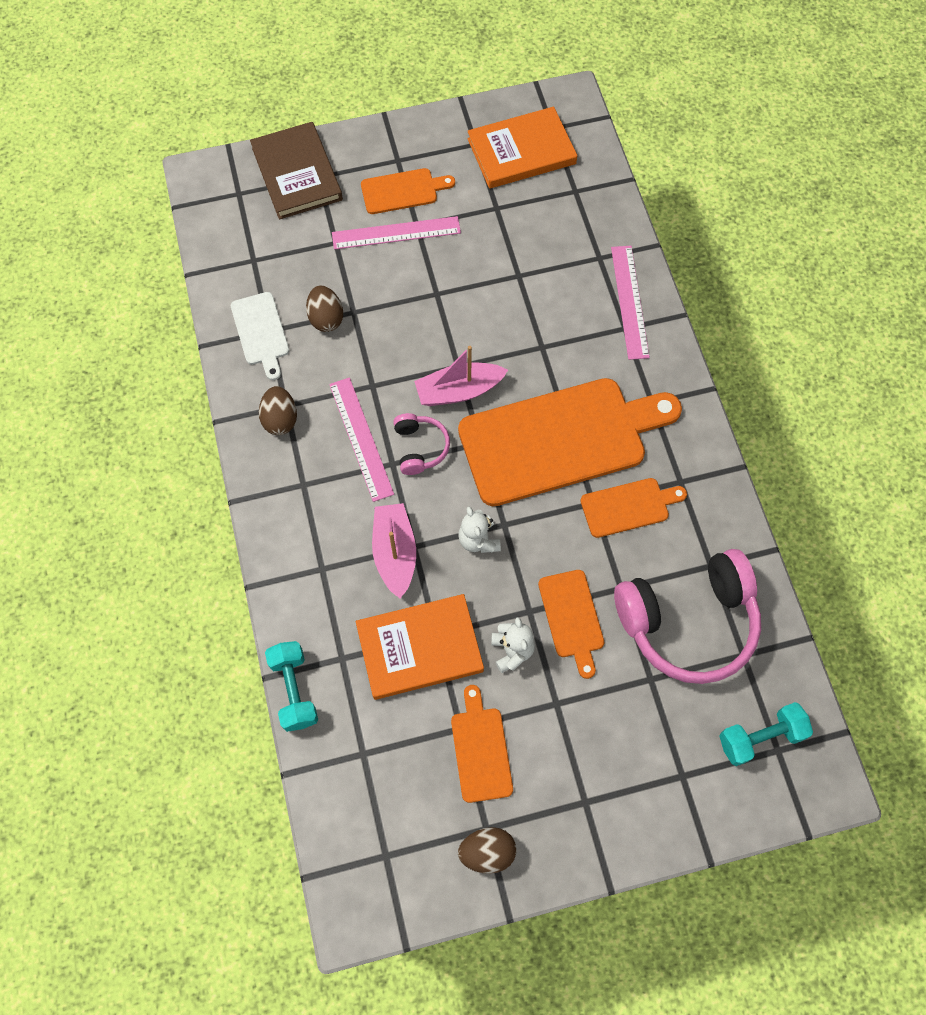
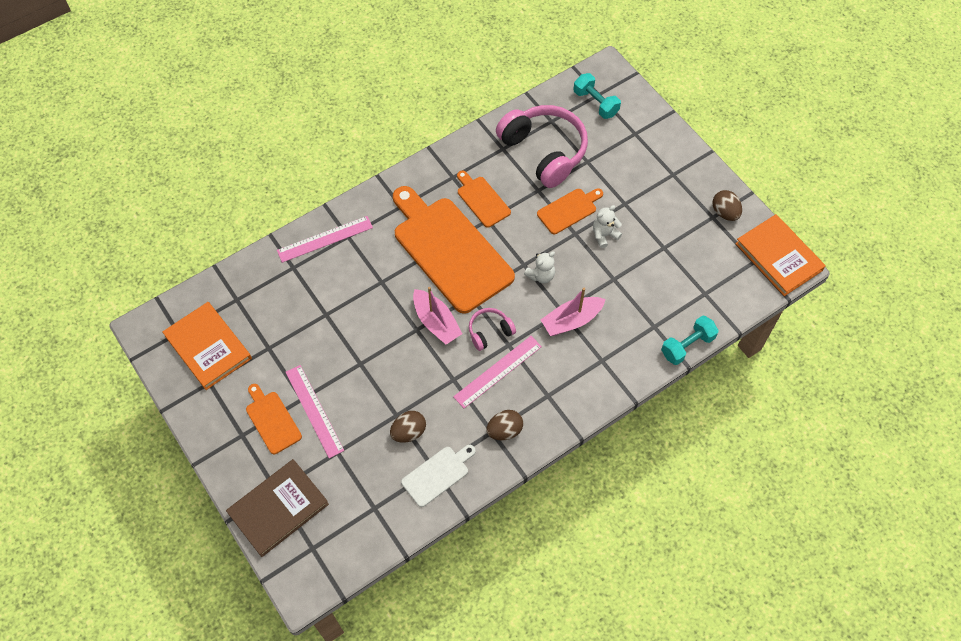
camera: 110 degrees left, 5 degrees down
(419, 648) = (626, 285): orange book -> orange book (778, 257)
(481, 749) = (671, 233): orange cutting board -> none

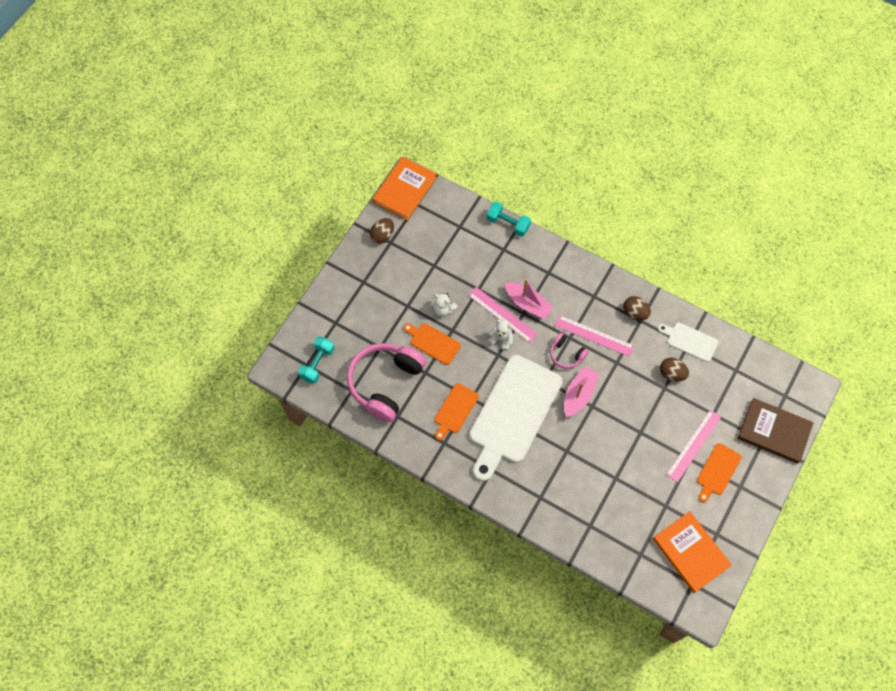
camera: 115 degrees left, 5 degrees up
(208, 347) = (690, 552): orange book -> orange book turned 60 degrees counterclockwise
(325, 239) = (552, 514): pink ruler -> pink ruler (502, 314)
(449, 250) = (513, 413): orange cutting board -> white cutting board

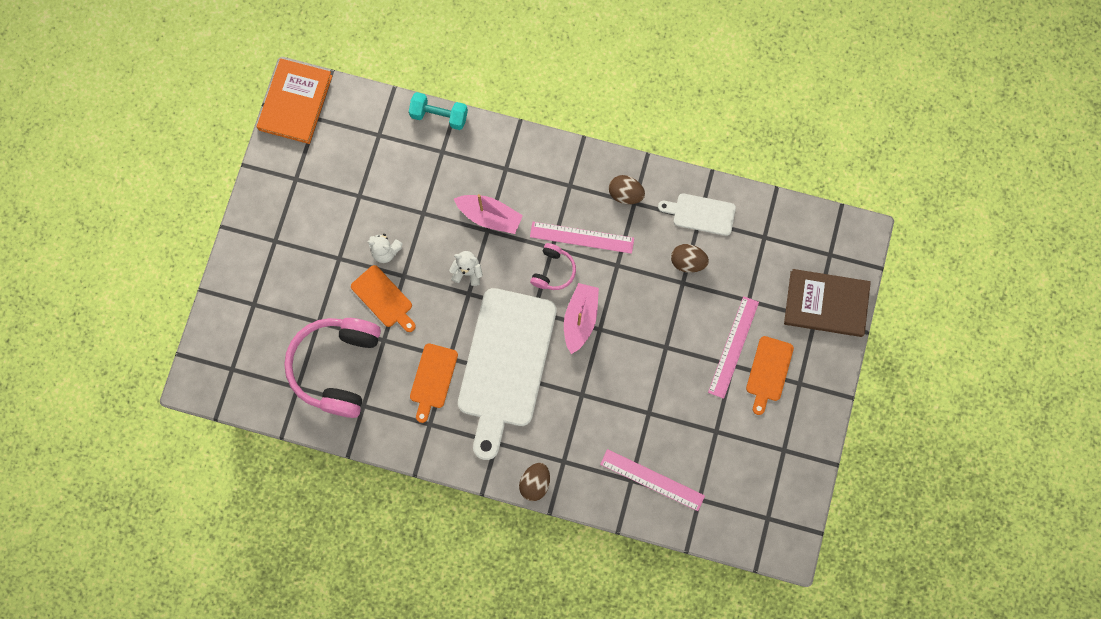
camera: 15 degrees left, 10 degrees up
(317, 363) = (245, 364): turquoise dumbbell -> none
(382, 235) = (283, 172): brown egg -> brown egg (535, 483)
(433, 342) = (383, 298): orange cutting board -> orange cutting board turned 150 degrees counterclockwise
(502, 314) = (461, 239): pink ruler -> pink ruler (652, 479)
(566, 354) = (553, 271): pink headphones -> pink headphones turned 90 degrees counterclockwise
(690, 552) = (758, 480): orange book -> none

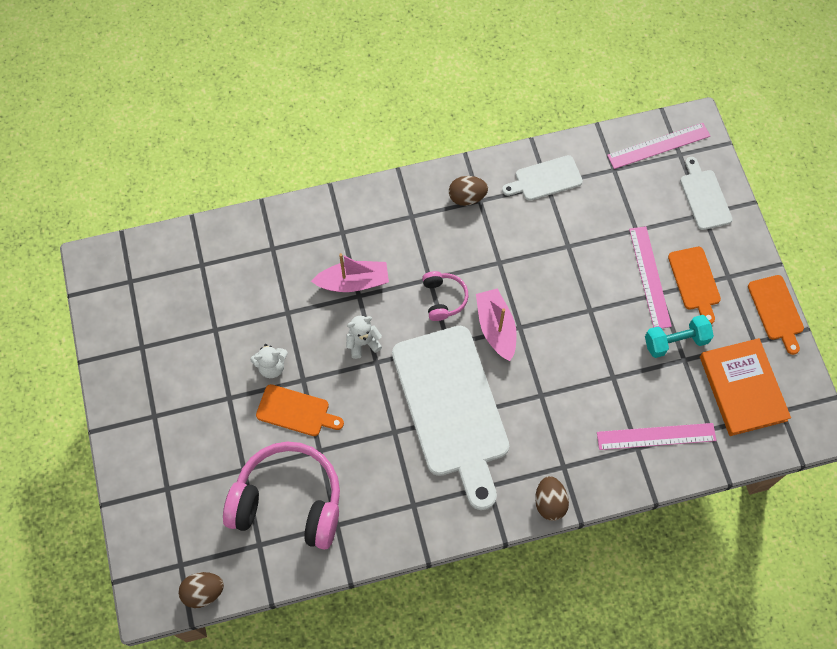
camera: 30 degrees left, 10 degrees down
(296, 103) = (101, 277): orange book -> orange book (743, 388)
(337, 367) = (288, 502): pink headphones -> pink headphones turned 120 degrees clockwise
(433, 379) = (390, 460): orange cutting board -> orange cutting board (776, 311)
(439, 116) = (250, 218): turquoise dumbbell -> turquoise dumbbell (675, 341)
(582, 237) = (451, 255): pink ruler -> pink ruler (658, 146)
(687, 262) = (560, 226): brown egg -> brown egg (203, 592)
(826, 304) = (704, 197): brown book -> white cutting board

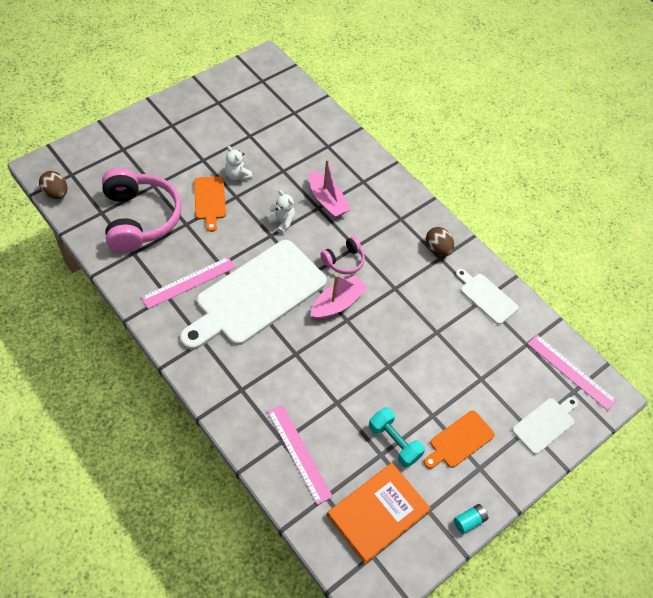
camera: 60 degrees right, 10 degrees down
(549, 502) = (206, 389): brown egg -> none
(650, 277) = (443, 403): pink ruler -> pink ruler (189, 282)
(776, 311) = (469, 521): orange cutting board -> turquoise battery

